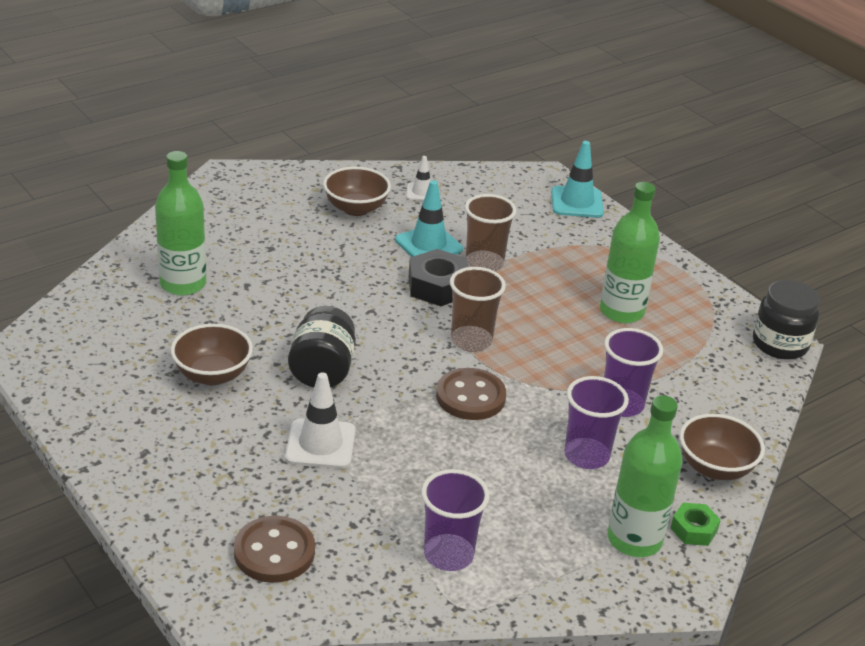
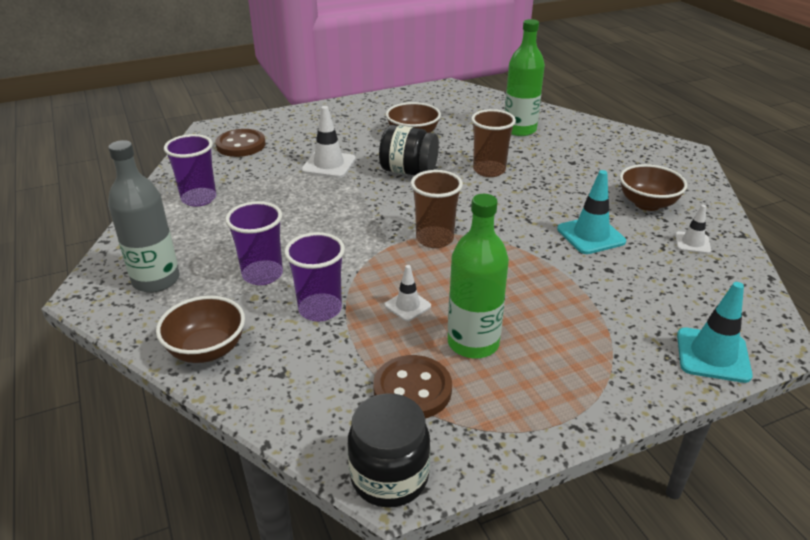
camera: 105 degrees right, 0 degrees up
(438, 286) = (519, 232): black nut -> none
(470, 397) = (359, 228): brown button -> brown button (412, 390)
(484, 263) = (561, 263): brown cup -> brown cup (489, 170)
(590, 350) = (407, 306): none -> white traffic cone
(634, 539) = (156, 280): green bottle -> grey bottle
(693, 529) = (143, 315): green nut -> none

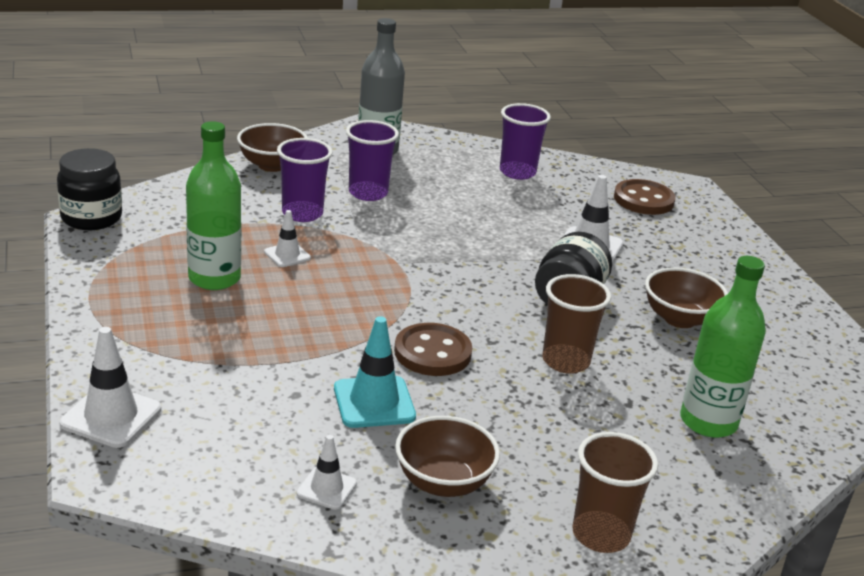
camera: 95 degrees right, 5 degrees down
(412, 390) = (173, 240): brown button -> brown button (432, 353)
(434, 239) = (401, 289): brown cup -> brown cup (600, 535)
(712, 355) = (111, 416): turquoise traffic cone -> white traffic cone

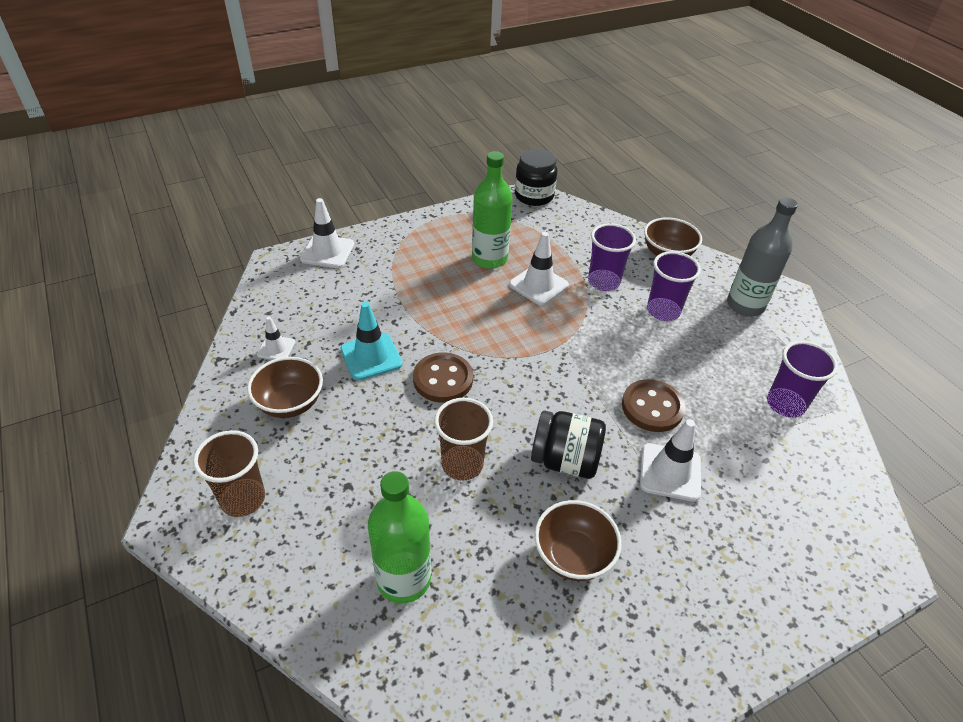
camera: 80 degrees right, 15 degrees up
(287, 255) = (538, 285): white traffic cone -> white traffic cone, size x1.67
(643, 200) = (812, 519): brown button -> brown button (652, 407)

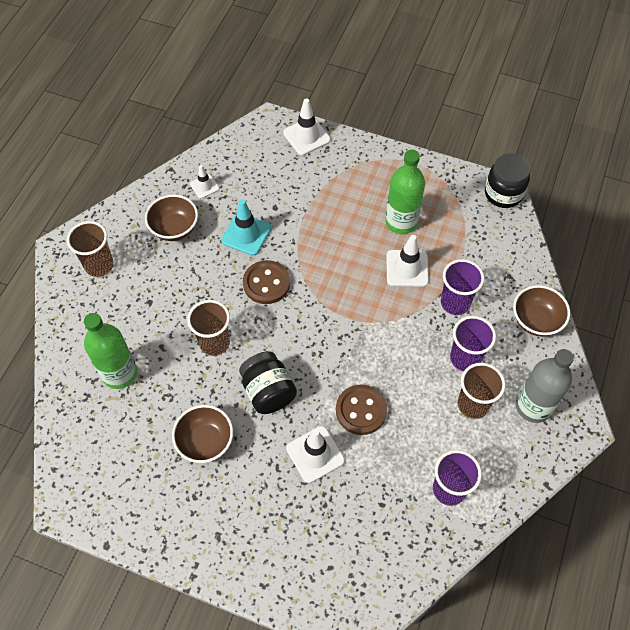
camera: 50 degrees right, 15 degrees up
(712, 335) = (473, 404): none -> brown cup

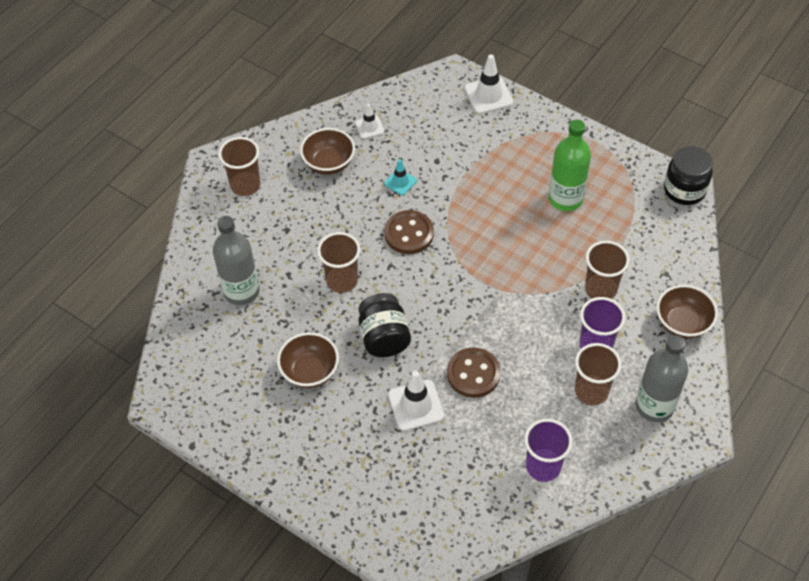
camera: 15 degrees right, 5 degrees down
(119, 373) = (241, 291): green bottle -> grey bottle
(246, 234) = (400, 182): turquoise traffic cone -> turquoise traffic cone, size x0.60
(407, 268) = (559, 246): white traffic cone -> none
(455, 303) = (600, 289): purple cup -> brown cup

